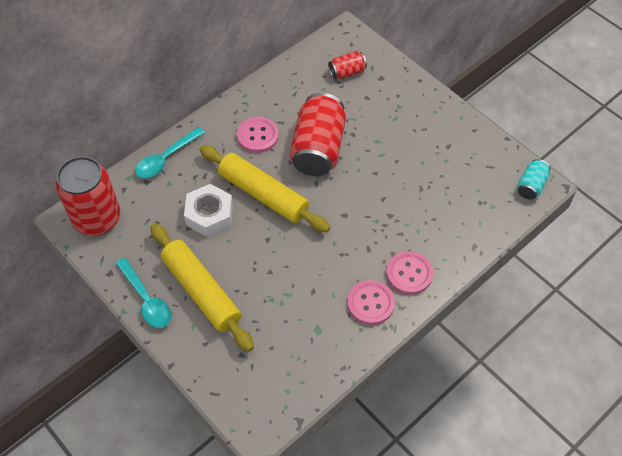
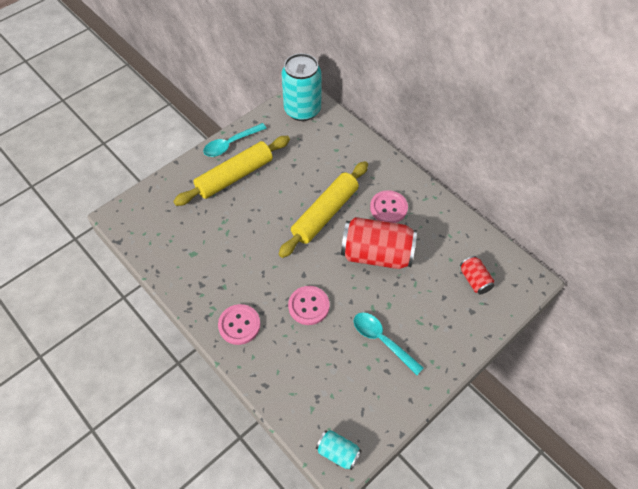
camera: 90 degrees right, 0 degrees up
(97, 219) = (302, 110): red can -> turquoise can
(166, 158) = (360, 146): turquoise spoon -> turquoise spoon (382, 340)
(209, 215) = (304, 178): white nut -> none
(370, 303) = (212, 293): pink button -> pink button (308, 306)

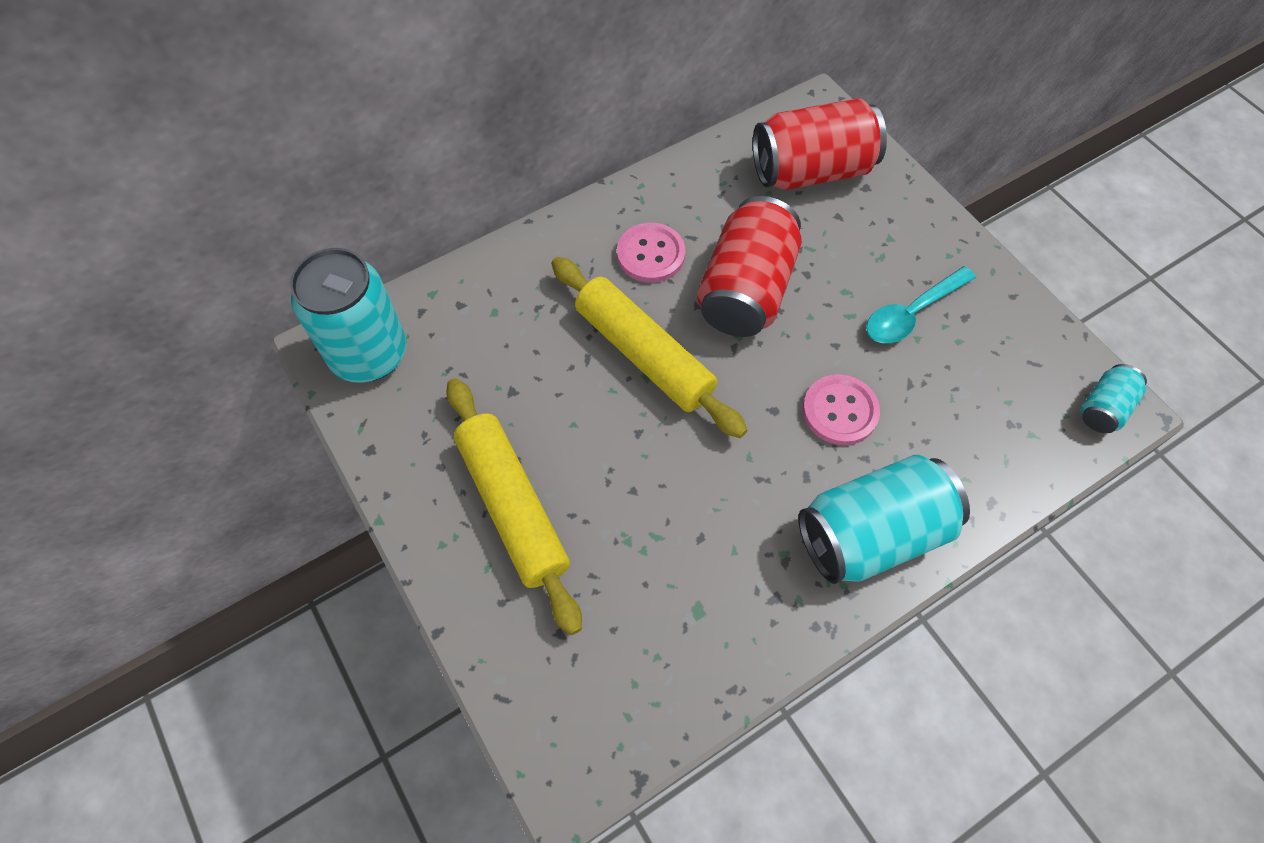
camera: 80 degrees left, 5 degrees up
(231, 144) = (420, 506): turquoise spoon -> none
(239, 325) = (871, 534): pink button -> turquoise can
(474, 280) = (811, 171): red can -> red can, size x2.04

